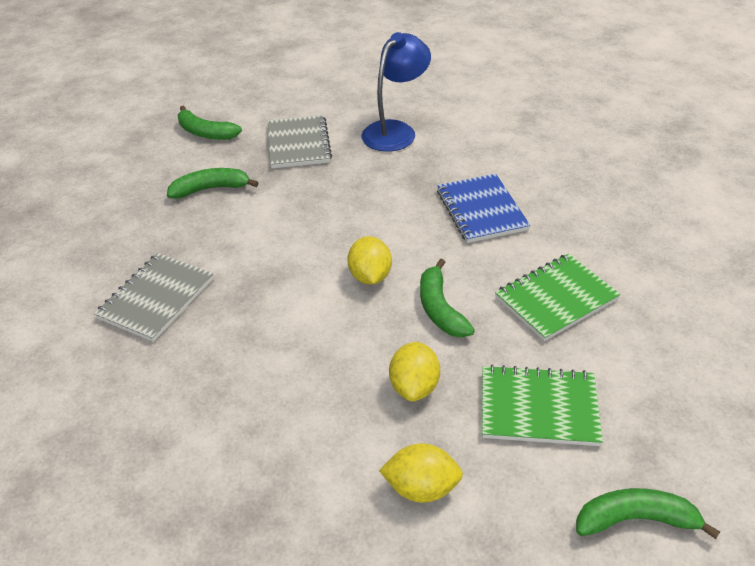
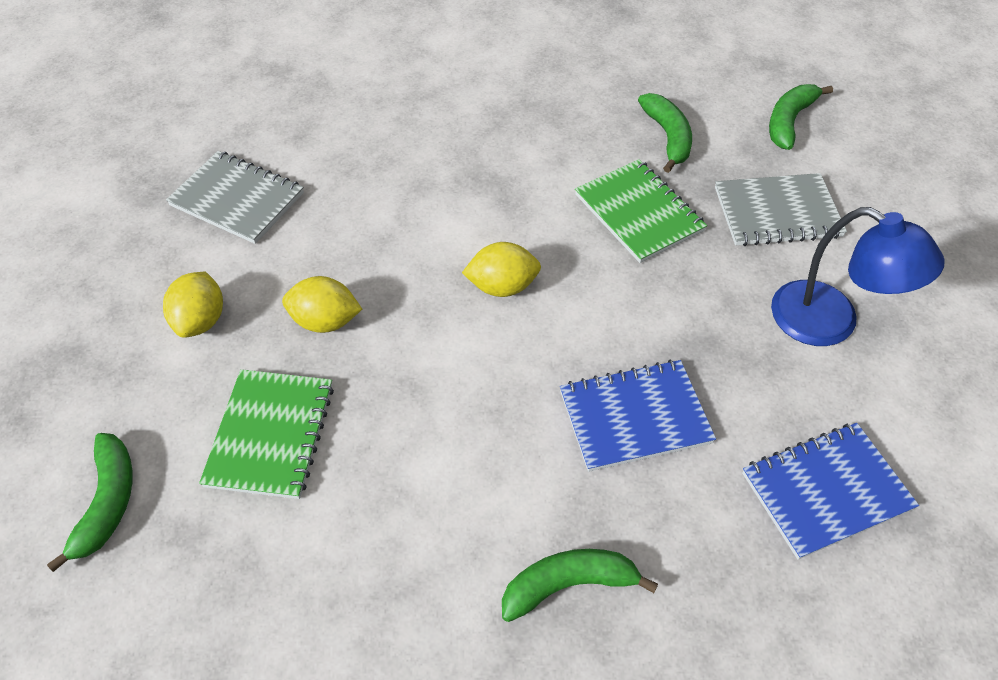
camera: 90 degrees right, 10 degrees up
(156, 298) = (481, 115): grey notebook -> grey notebook (237, 199)
(440, 308) = (440, 353): green banana -> green banana (569, 585)
(517, 142) = (826, 491): none -> blue notebook
(556, 299) = (443, 484): green notebook -> green notebook (638, 213)

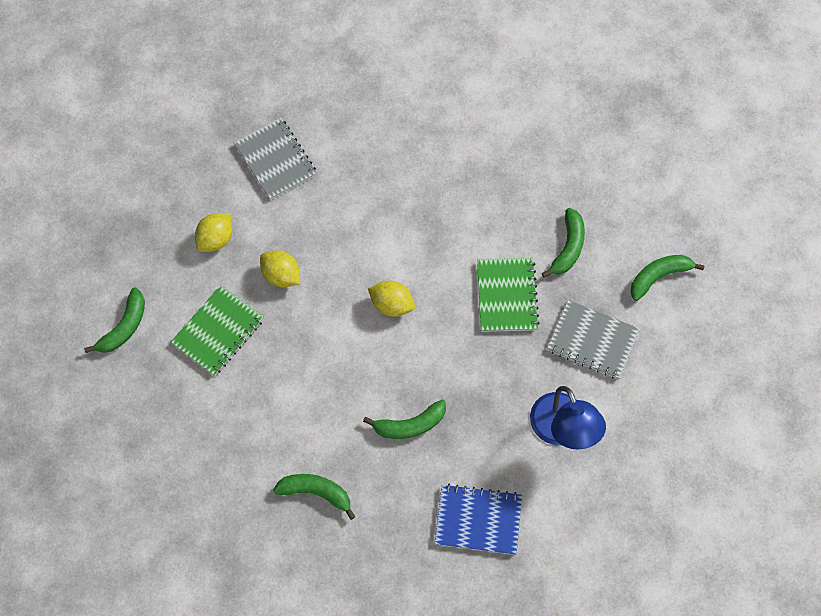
camera: 30 degrees right, 15 degrees up
(634, 417) = (409, 425): blue notebook -> green banana

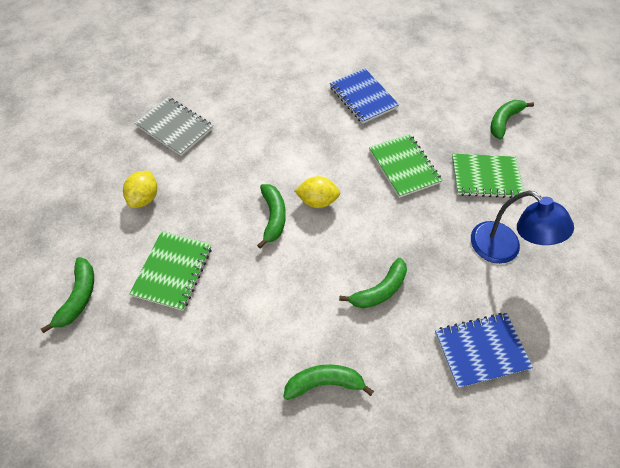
camera: 25 degrees left, 10 degrees down
(281, 275) = (213, 208): yellow lemon -> none
(505, 188) = (363, 97): none -> blue notebook
(568, 247) = (429, 122): green banana -> green banana (273, 217)
(592, 341) = (485, 177): grey notebook -> green notebook

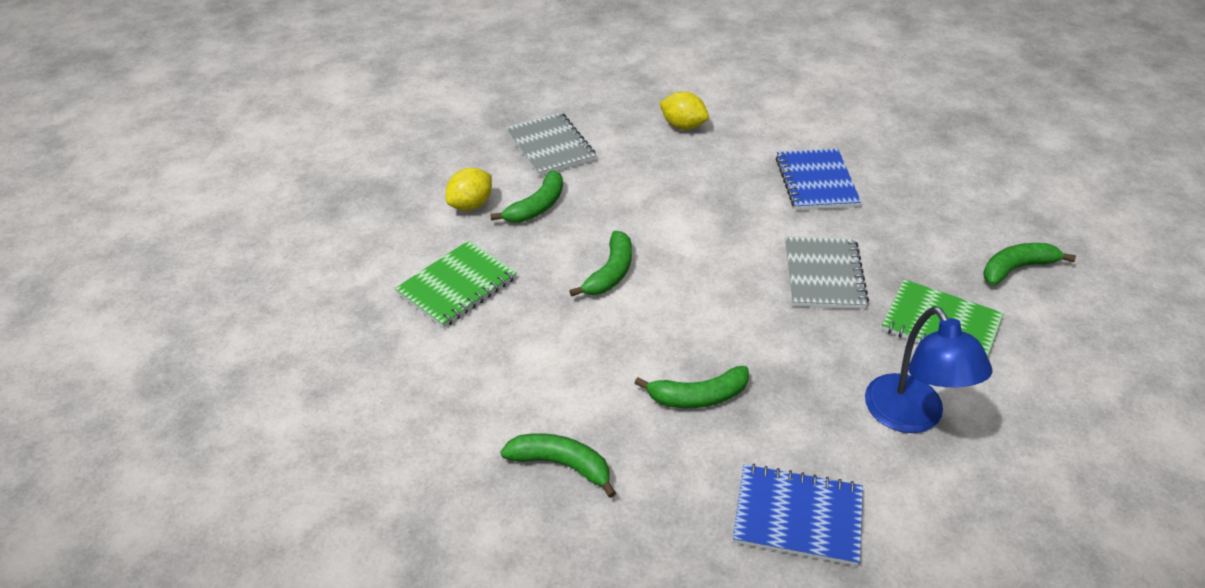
camera: 30 degrees right, 15 degrees down
(78, 297) = (341, 275): green banana -> green banana (536, 207)
(317, 201) = (678, 274): yellow lemon -> yellow lemon (683, 126)
(404, 166) = (824, 275): green notebook -> grey notebook

